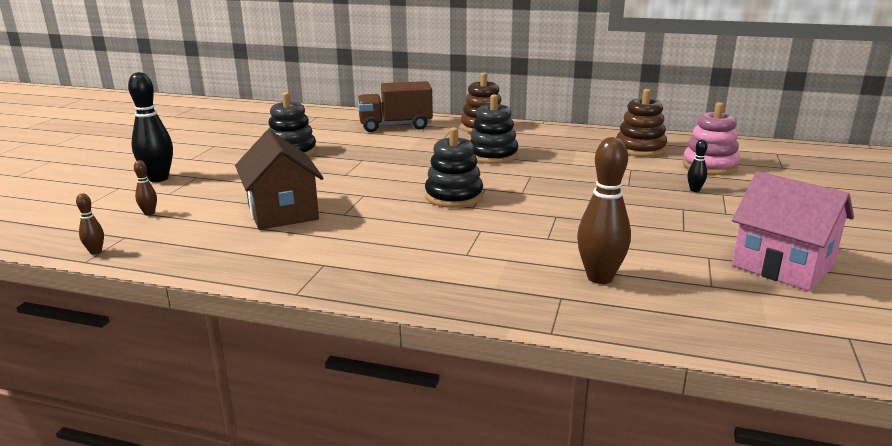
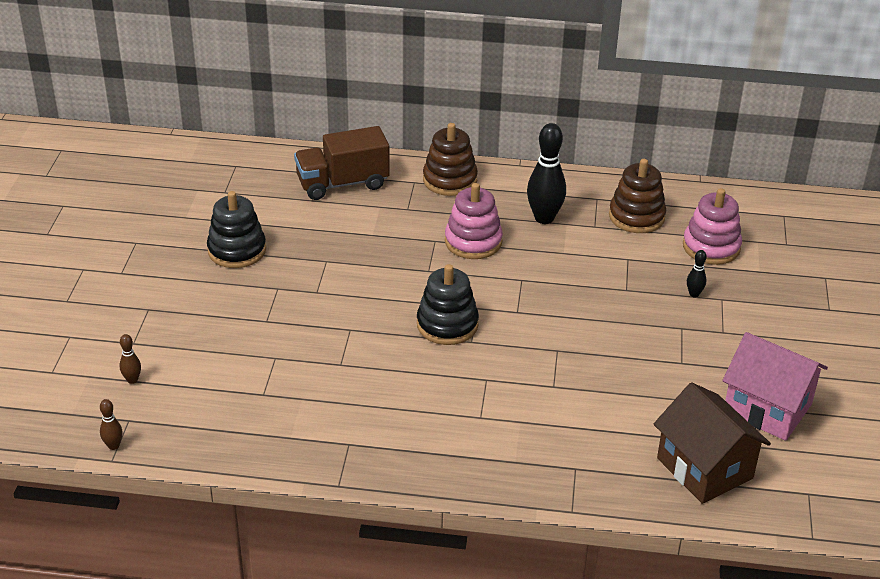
camera: 10 degrees left, 15 degrees up
(158, 179) = (106, 316): black bowling pin -> black bowling pin (544, 218)
(283, 212) = (275, 367): brown house -> brown house (704, 468)
(492, 155) = (473, 242): black stacking toy -> pink stacking toy
(600, 277) = (607, 439): brown bowling pin -> none

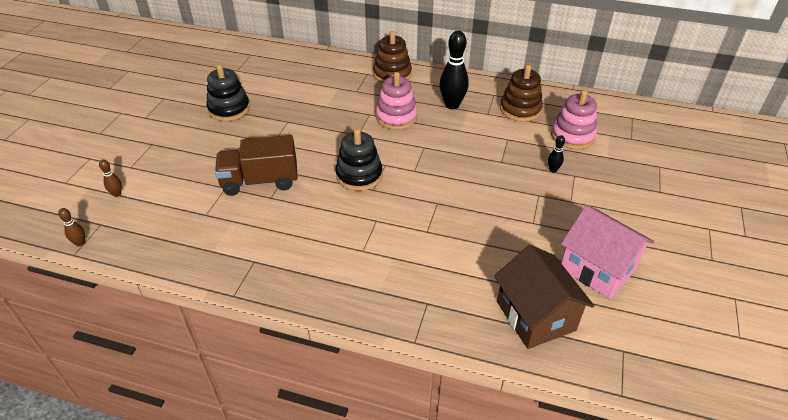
camera: 10 degrees right, 5 degrees up
(342, 183) = (318, 71): brown truck -> brown truck (260, 181)

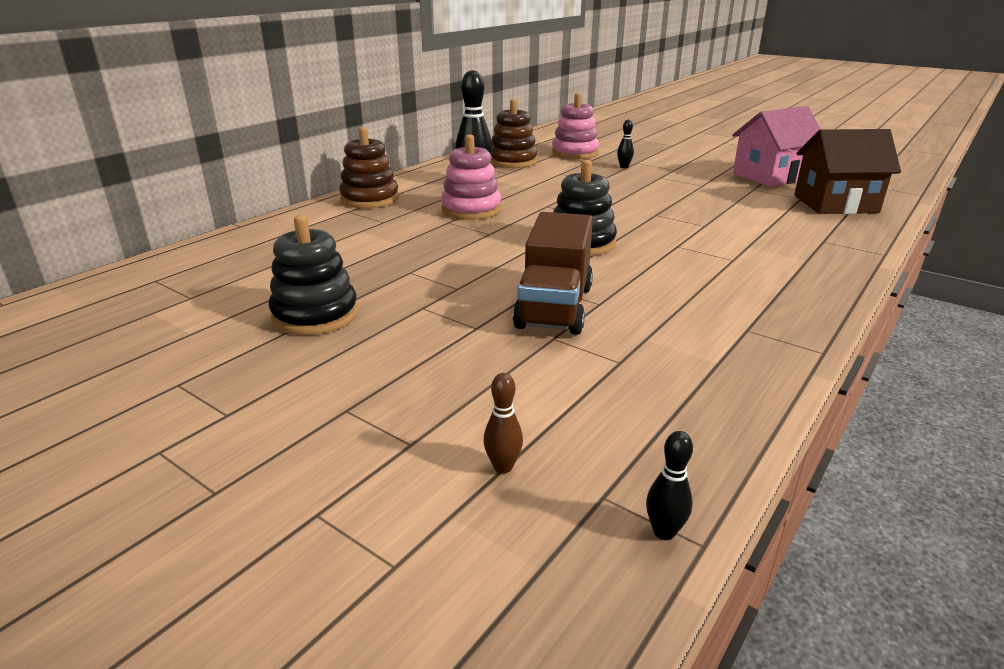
camera: 70 degrees left, 15 degrees down
(80, 243) = (664, 532): brown bowling pin -> black bowling pin

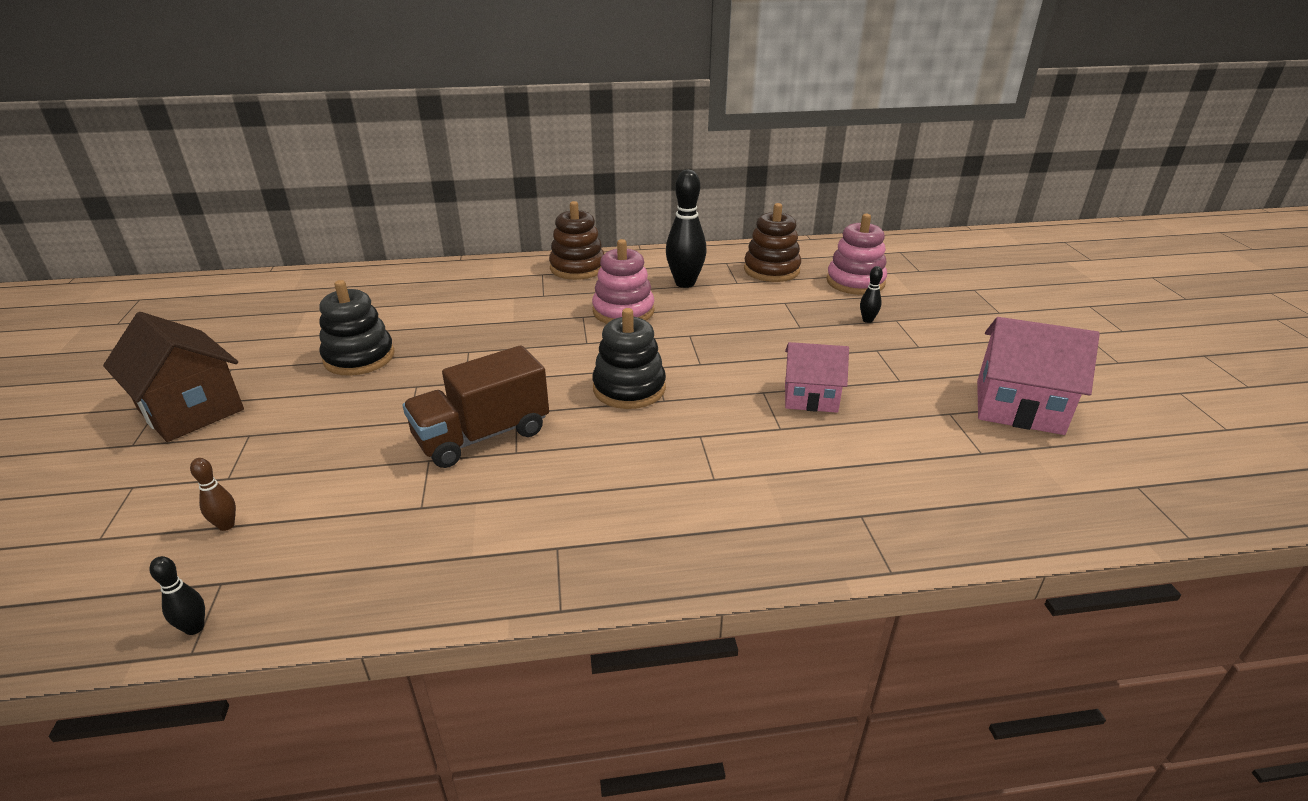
camera: 45 degrees right, 5 degrees up
(683, 207) = (810, 397): none -> pink house
(835, 204) = (1006, 482): brown house -> brown house (191, 410)

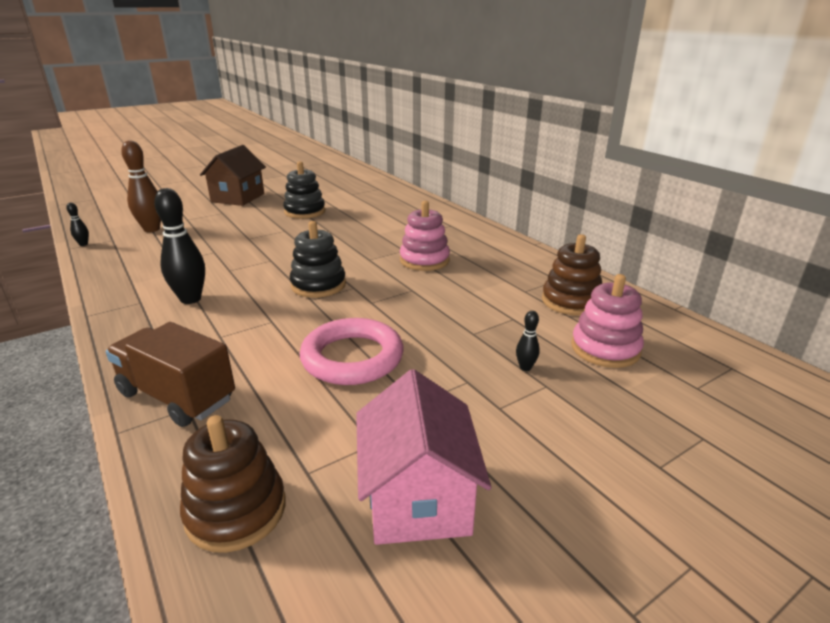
camera: 65 degrees right, 5 degrees down
(226, 525) = (151, 229): brown bowling pin -> brown bowling pin, size x2.14
(482, 436) = (242, 258): brown truck -> brown truck (177, 396)
(577, 268) = (473, 232): brown stacking toy -> brown stacking toy (236, 510)
(685, 283) = (496, 271): black bowling pin -> black bowling pin (190, 299)
(810, 397) = (352, 358): pink house -> pink ring

